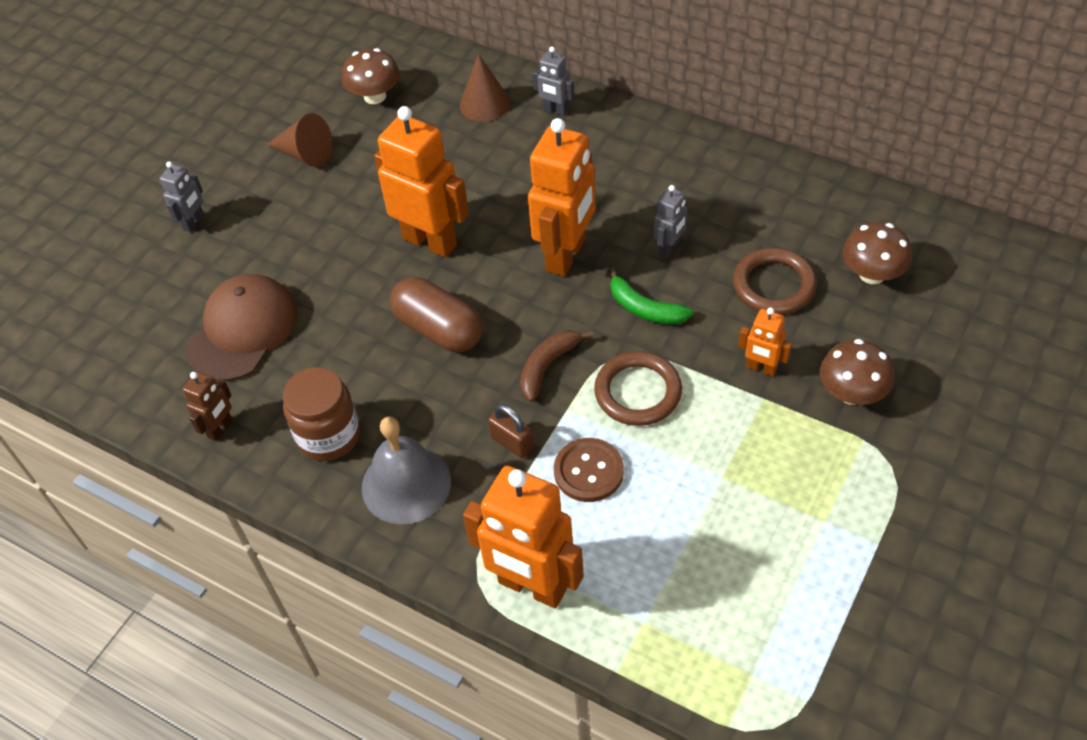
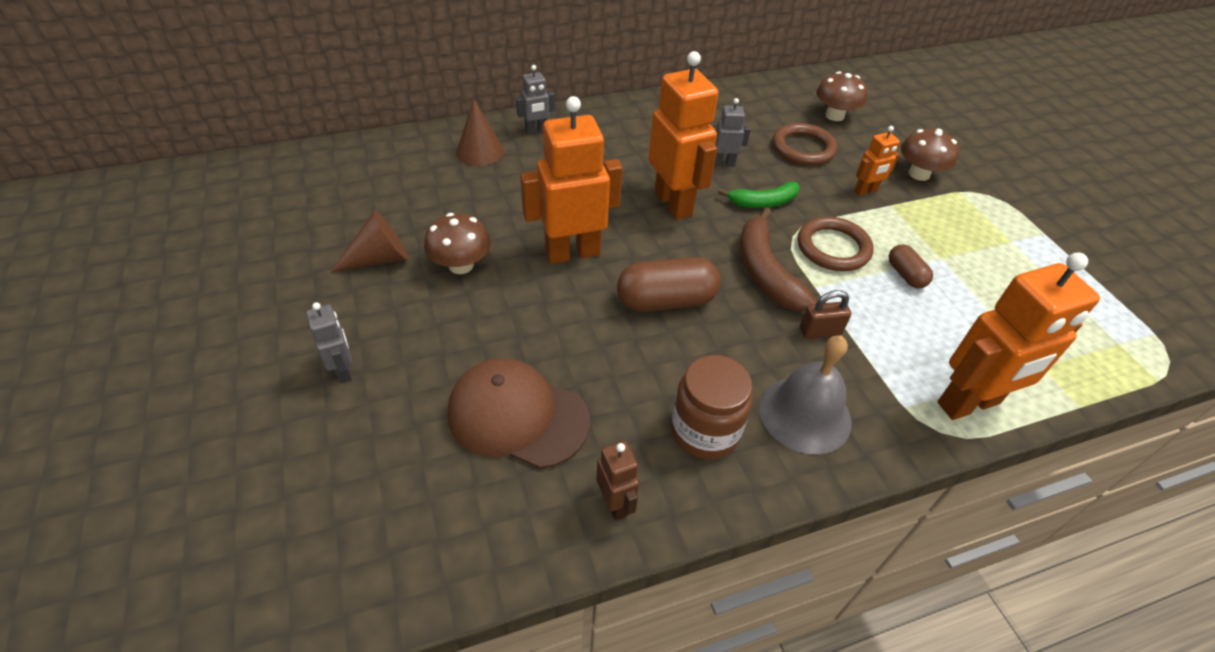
camera: 55 degrees left, 5 degrees down
(242, 330) = (517, 416): brown cap -> brown cap turned 45 degrees counterclockwise
(375, 96) = (383, 190): brown mushroom -> brown mushroom (461, 265)
(547, 366) = (765, 271): brown banana -> brown banana, size x1.54
(588, 471) = (883, 311): brown button -> none
(661, 462) = (905, 275): none -> brown capsule
(669, 248) = (723, 163): grey robot -> grey robot turned 75 degrees counterclockwise

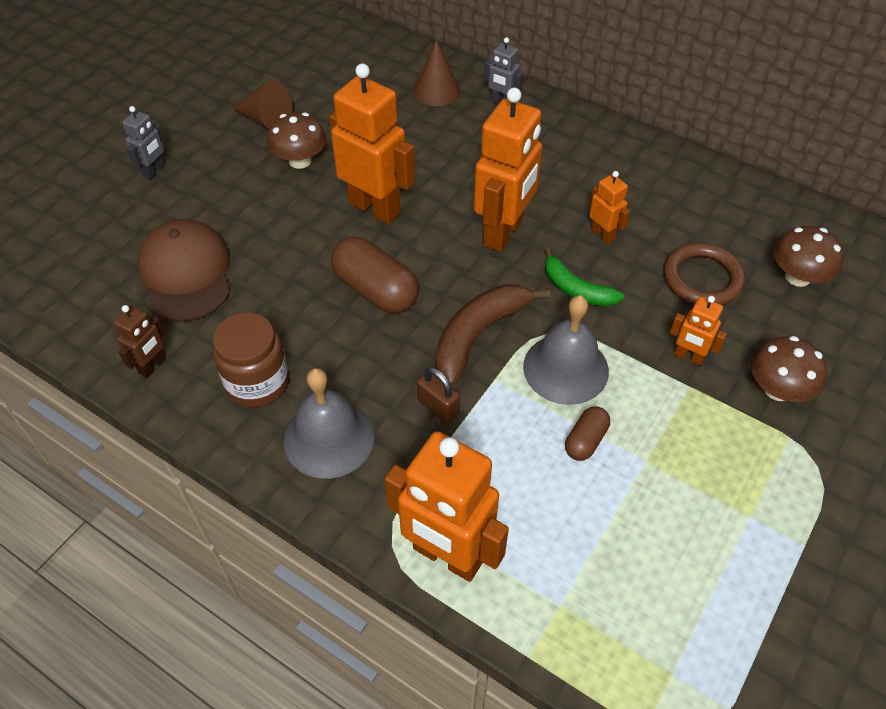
camera: 55 degrees right, 5 degrees up
(723, 163) = (603, 235): grey robot -> orange robot
(833, 248) = (565, 368): brown ring -> grey bell

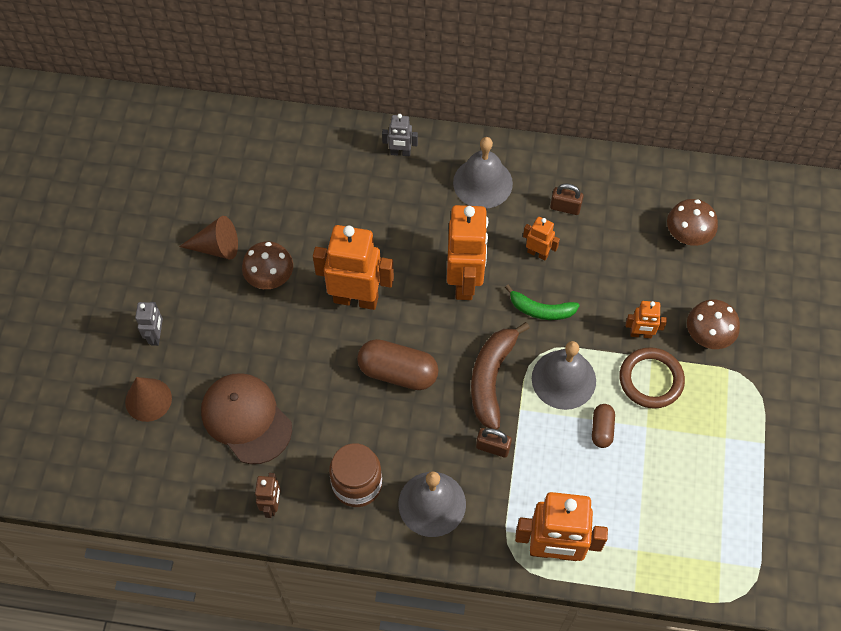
camera: 25 degrees left, 10 degrees up
(436, 91) = (341, 161): brown cone -> brown cone (148, 399)
(575, 153) = (482, 183): none -> grey bell
(658, 204) = (565, 207): none -> brown padlock
(702, 278) = (624, 263): brown ring -> brown ring (651, 379)

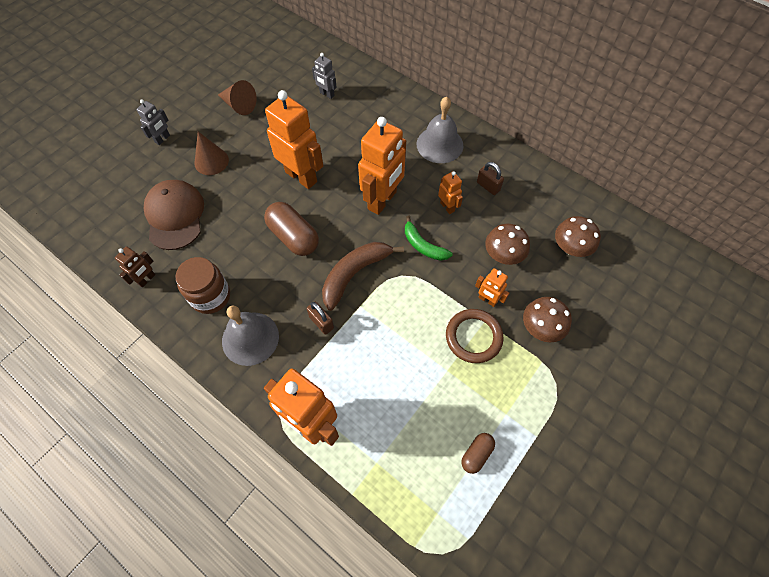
camera: 30 degrees right, 0 degrees up
(148, 399) = (127, 174): brown cone -> brown cone (211, 161)
(270, 277) = (257, 137): brown mushroom -> brown mushroom (503, 255)
(400, 153) = (397, 102): grey robot -> grey robot (327, 94)
(563, 379) = (406, 302): grey bell -> none
(602, 429) = (411, 353): brown capsule -> brown capsule (476, 454)

